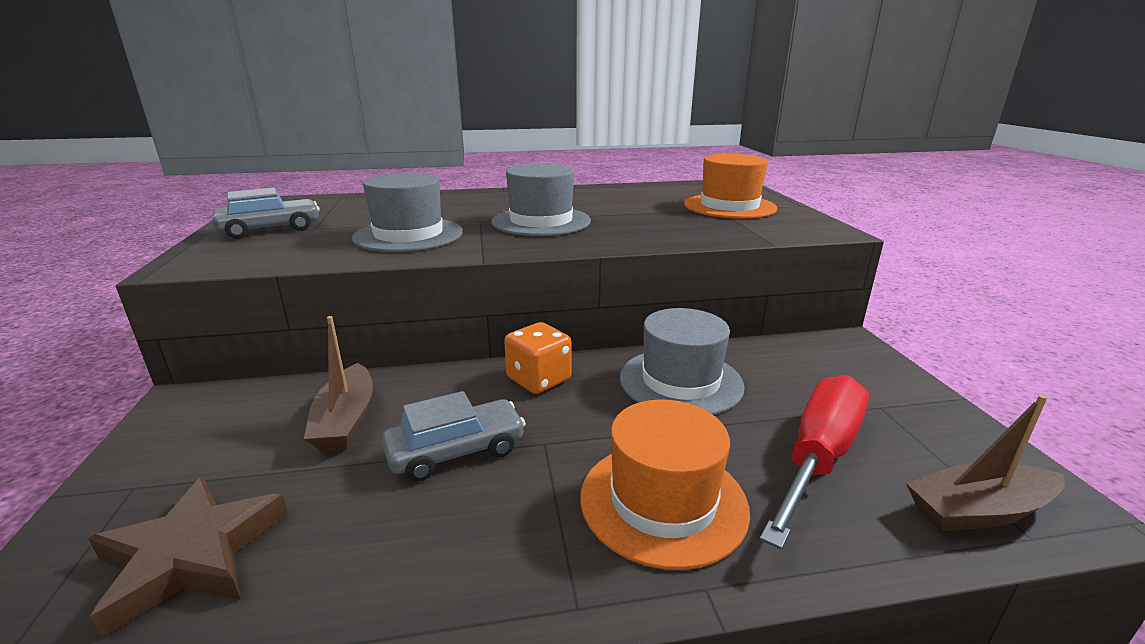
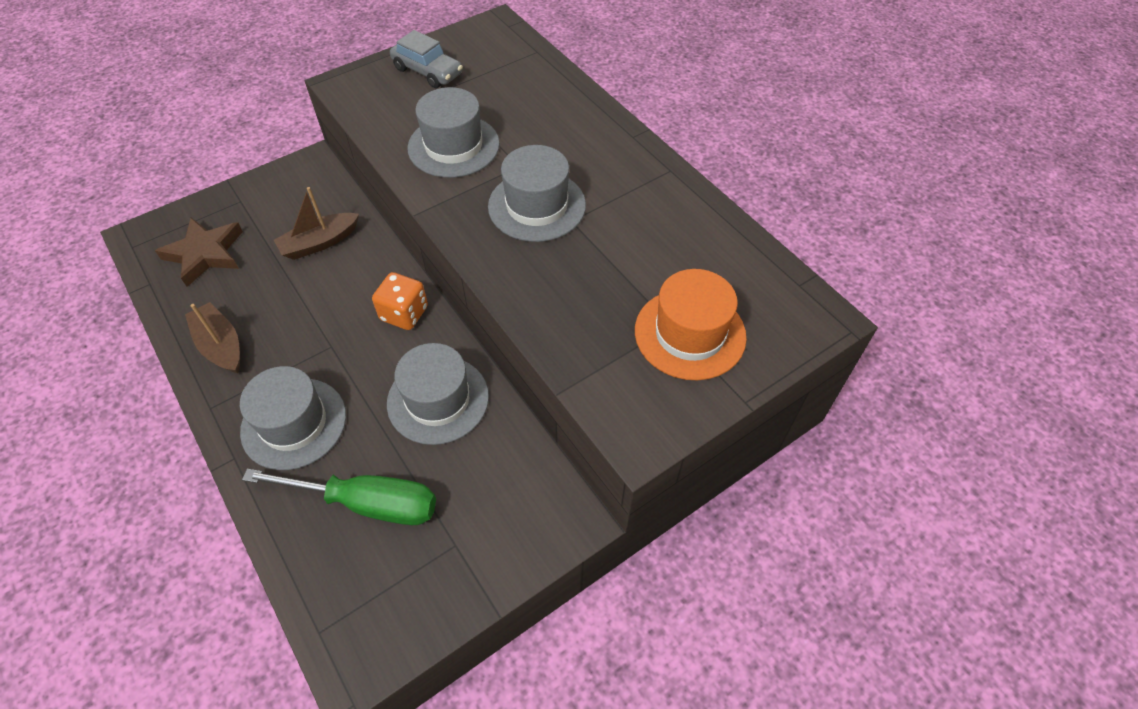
camera: 65 degrees right, 30 degrees up
(456, 451) = (308, 308): grey car -> none
(663, 501) = (294, 423): orange hat -> grey hat
(819, 456) = (368, 503): red screwdriver -> green screwdriver
(979, 511) = (336, 603): brown boat -> brown boat (221, 345)

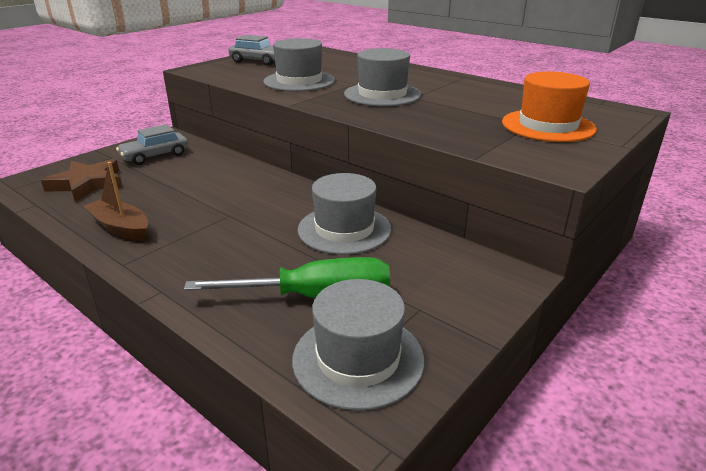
camera: 15 degrees left, 25 degrees down
(287, 208) = (155, 156): none -> grey car
(294, 423) = (215, 261): grey hat -> grey hat (358, 359)
(320, 243) = (192, 168): brown boat -> none
(404, 313) = (285, 191): orange dice -> none

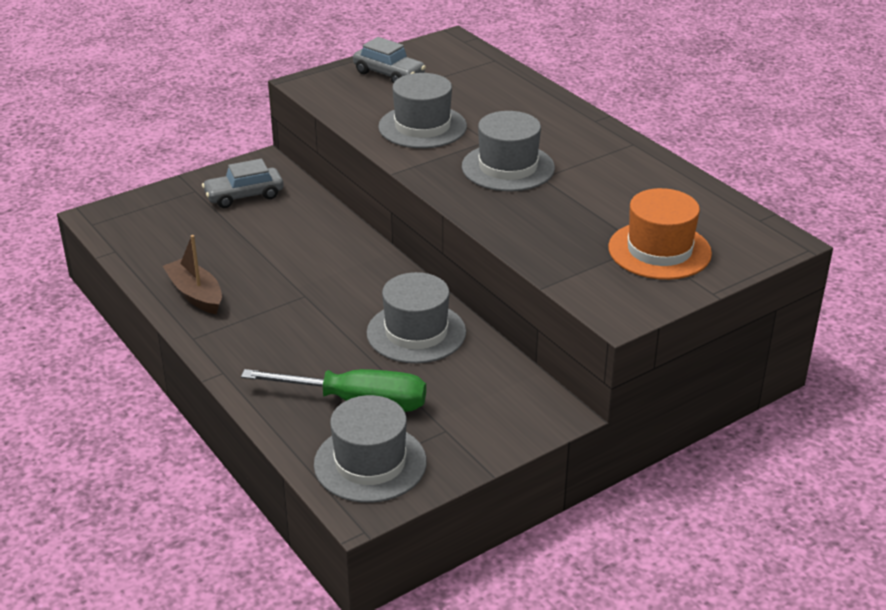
camera: 15 degrees right, 5 degrees up
(87, 184) = (167, 229): brown star -> none

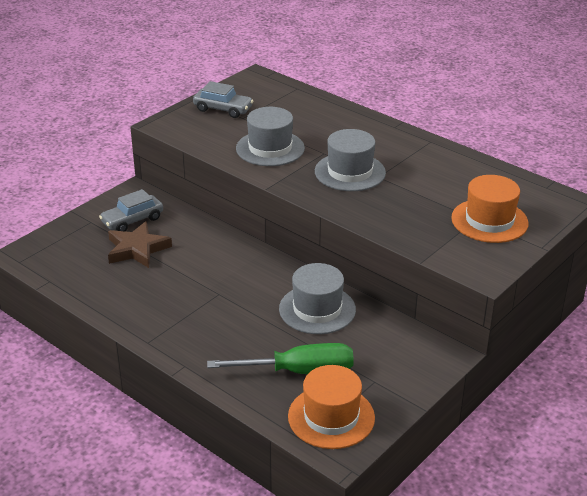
camera: 15 degrees left, 0 degrees up
(195, 295) = (132, 307): brown boat -> none
(233, 229) = (137, 249): none -> brown star
(370, 463) = (331, 417): grey hat -> orange hat

